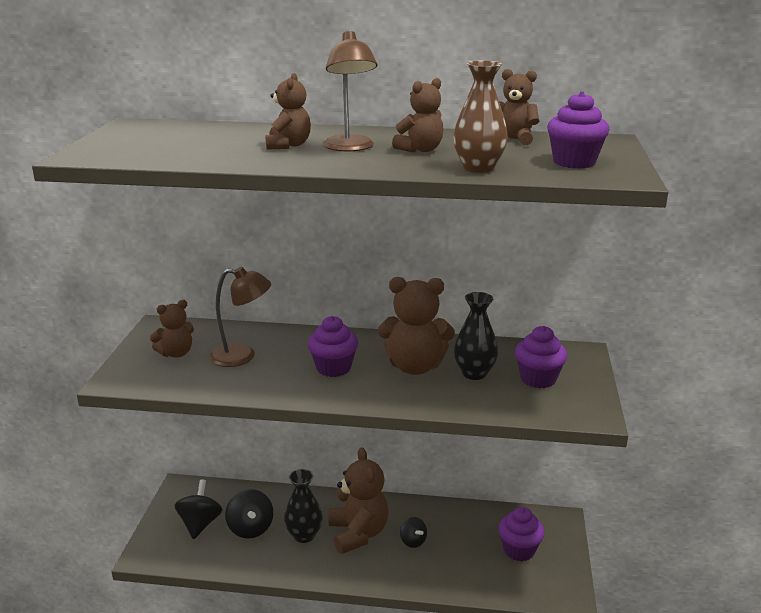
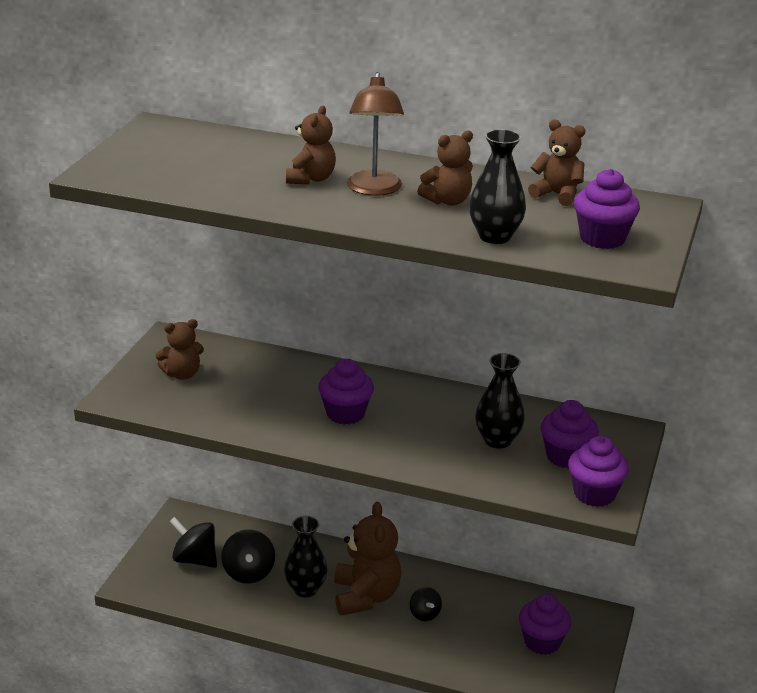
camera: 10 degrees right, 5 degrees up
(200, 524) = (195, 559): black spinning top -> black spinning top turned 75 degrees counterclockwise
(242, 356) = (251, 386): brown lamp -> none
(415, 367) = (435, 424): brown teddy bear -> none
(478, 168) = (495, 236): brown vase -> black vase
(576, 406) = (594, 494): none -> purple cupcake

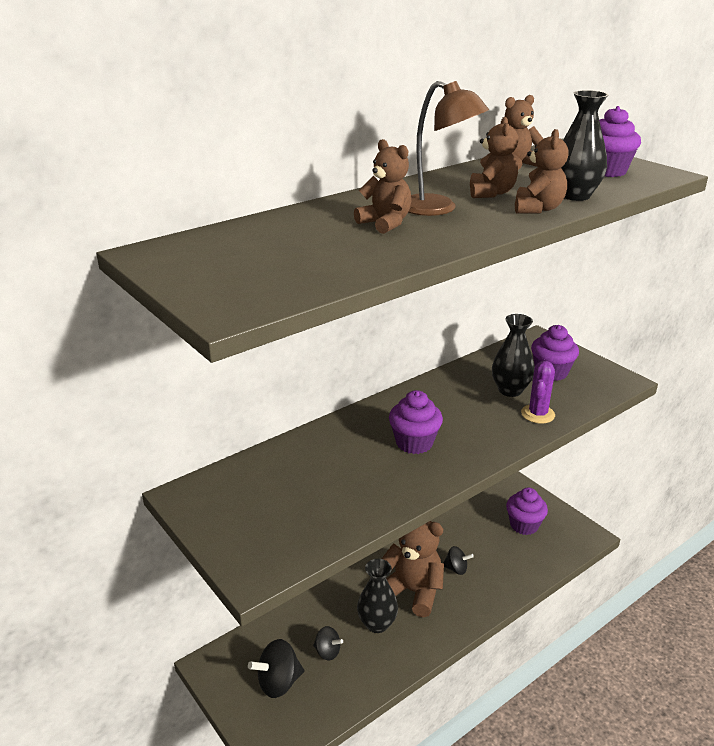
camera: 55 degrees left, 0 degrees up
(182, 374) = (258, 511): brown teddy bear -> brown teddy bear (538, 209)
(248, 573) = (327, 652): black spinning top -> black spinning top, size x0.62
(472, 467) = (537, 414): none -> purple cactus
(594, 494) = (604, 380): purple cupcake -> none

